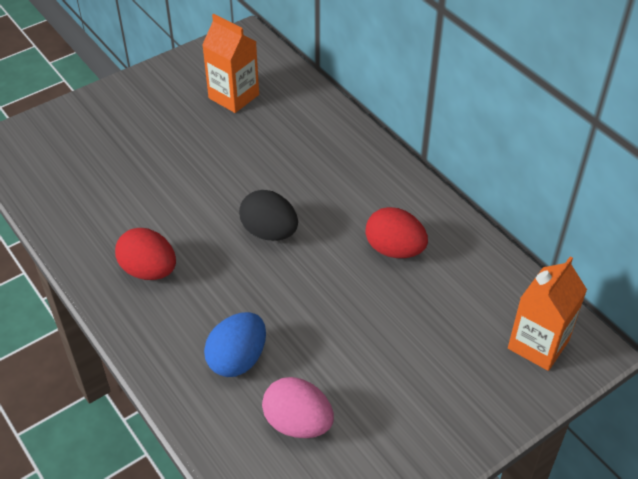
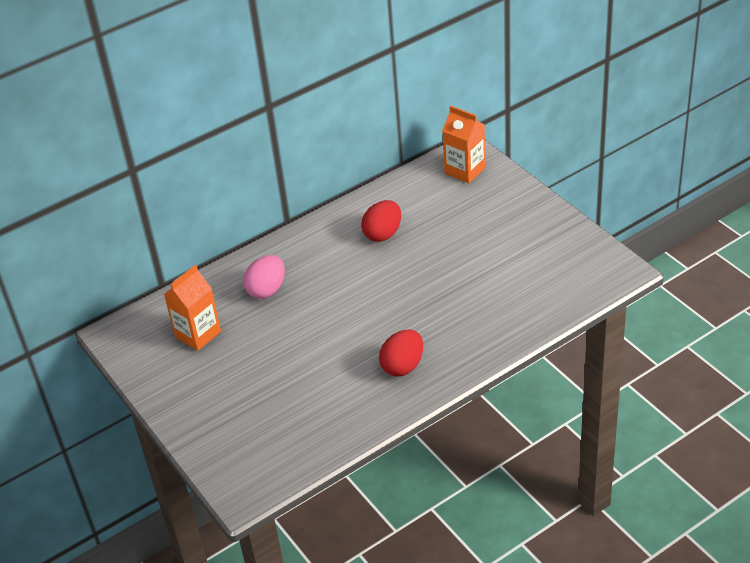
camera: 85 degrees left, 5 degrees down
(237, 359) = (485, 308): blue egg -> none
(269, 232) = (363, 300): black egg -> none
(298, 423) = (534, 276): pink egg -> pink egg (267, 290)

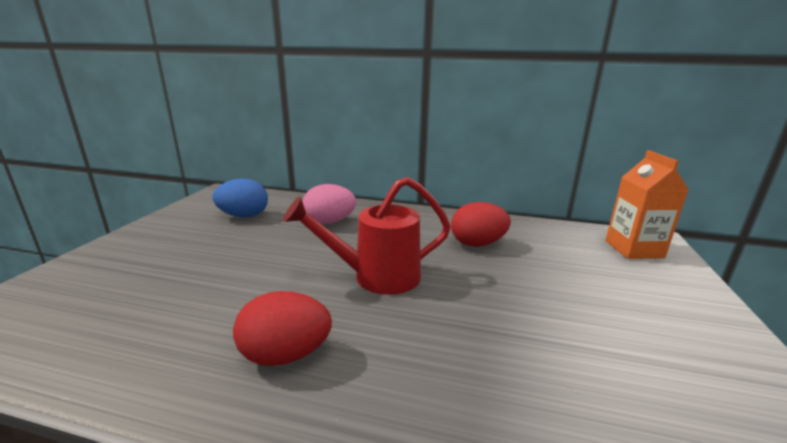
camera: 45 degrees right, 20 degrees down
(198, 334) = (244, 216): orange carton -> blue egg
(370, 302) = (377, 277): none -> red watering can

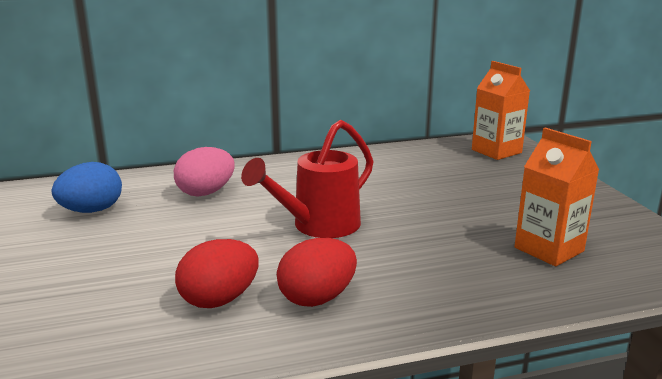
camera: 30 degrees left, 0 degrees up
(477, 244) = (374, 177): red egg -> red egg (219, 300)
(608, 399) = (549, 249): none -> orange carton

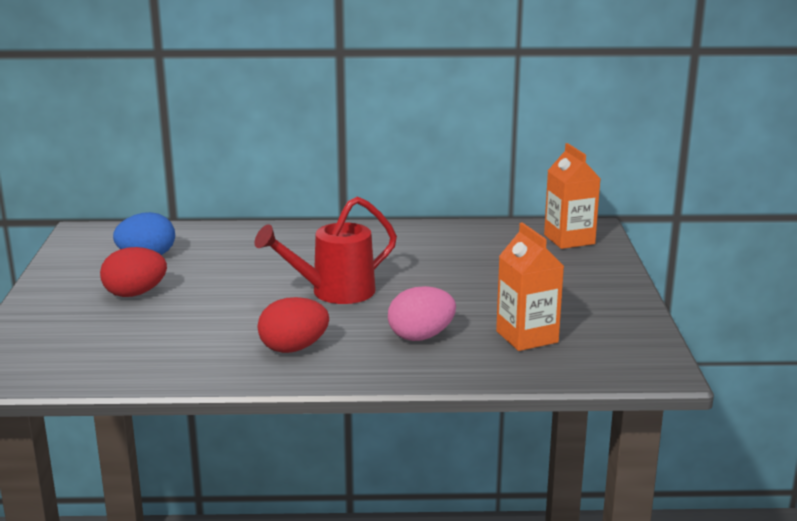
camera: 15 degrees right, 0 degrees up
(206, 193) = (252, 251): pink egg -> pink egg (421, 336)
(219, 300) = (216, 339): red egg -> red egg (135, 294)

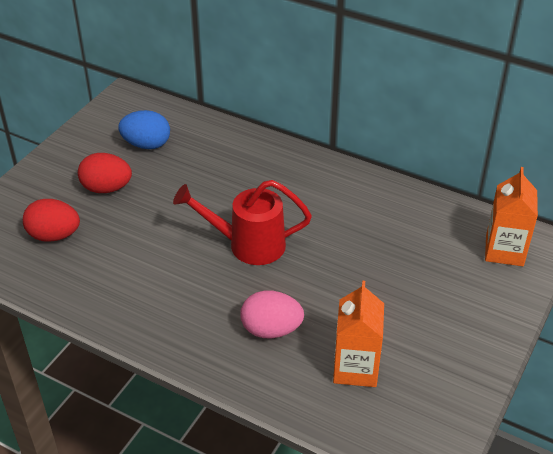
camera: 30 degrees right, 20 degrees up
(293, 348) = (167, 302): red egg -> red egg (54, 235)

